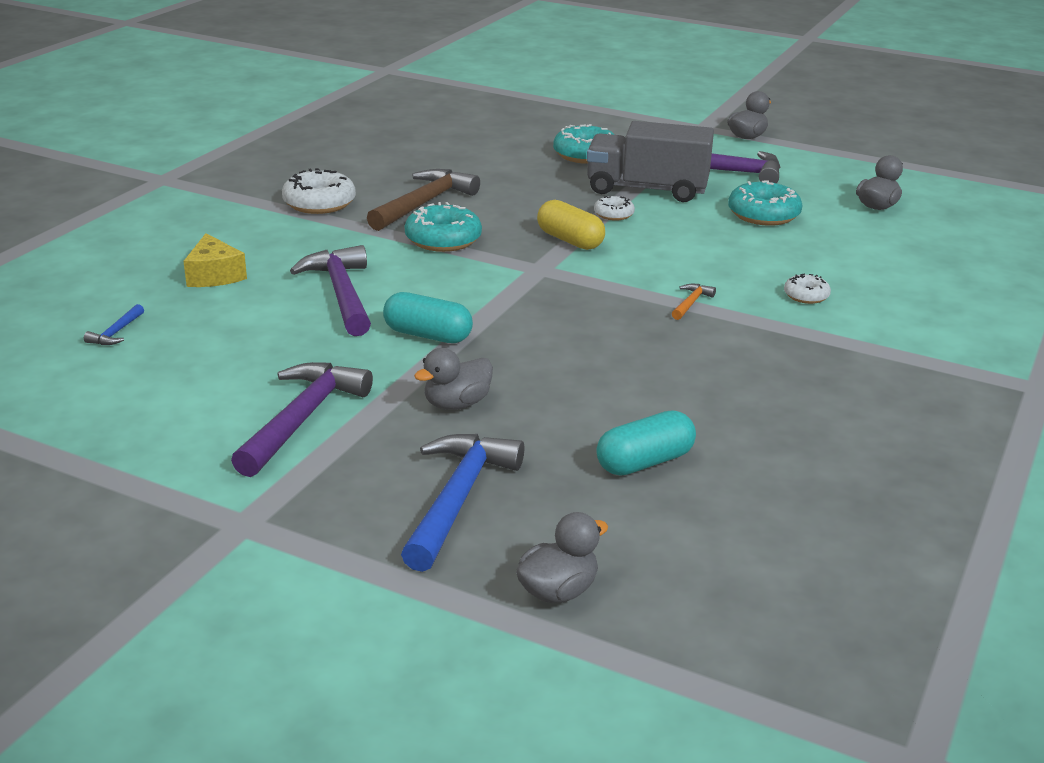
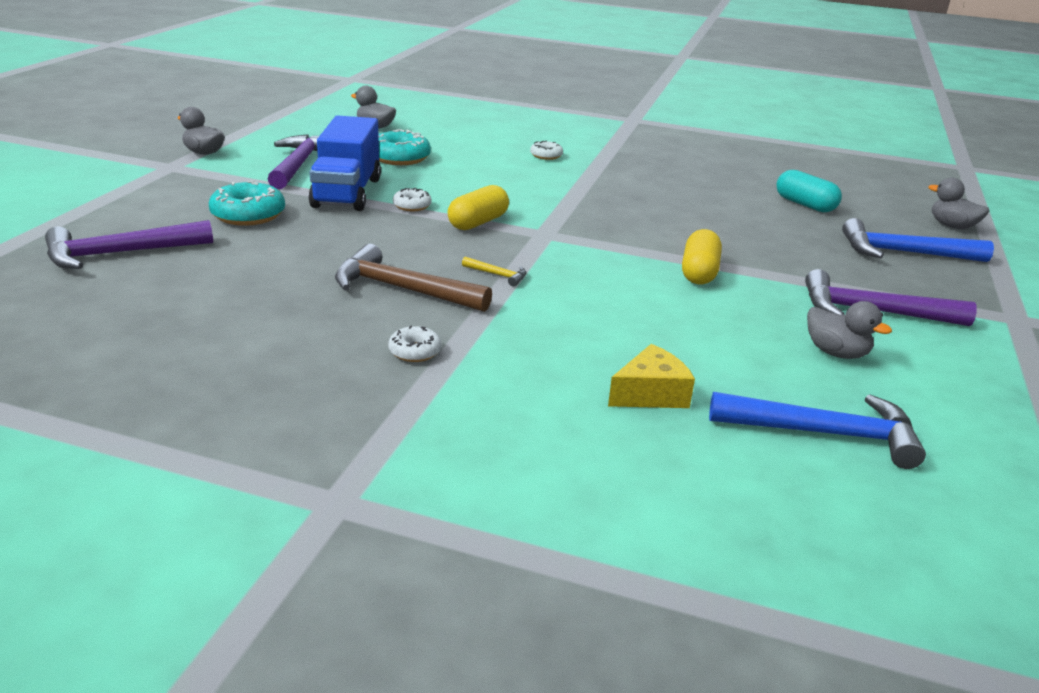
camera: 100 degrees left, 0 degrees up
(116, 333) = (825, 434): blue hammer -> blue hammer, size x2.27
(319, 203) = (415, 351): white donut -> white donut, size x0.55
(341, 293) = (647, 316): purple hammer -> purple hammer (119, 254)
(427, 335) = (699, 272): turquoise capsule -> yellow capsule
(443, 240) = (498, 275): turquoise donut -> yellow hammer
(456, 404) = (794, 257): grey duck -> grey duck (836, 353)
(647, 189) = (347, 193): grey truck -> blue truck
(691, 303) = (578, 186): orange hammer -> none

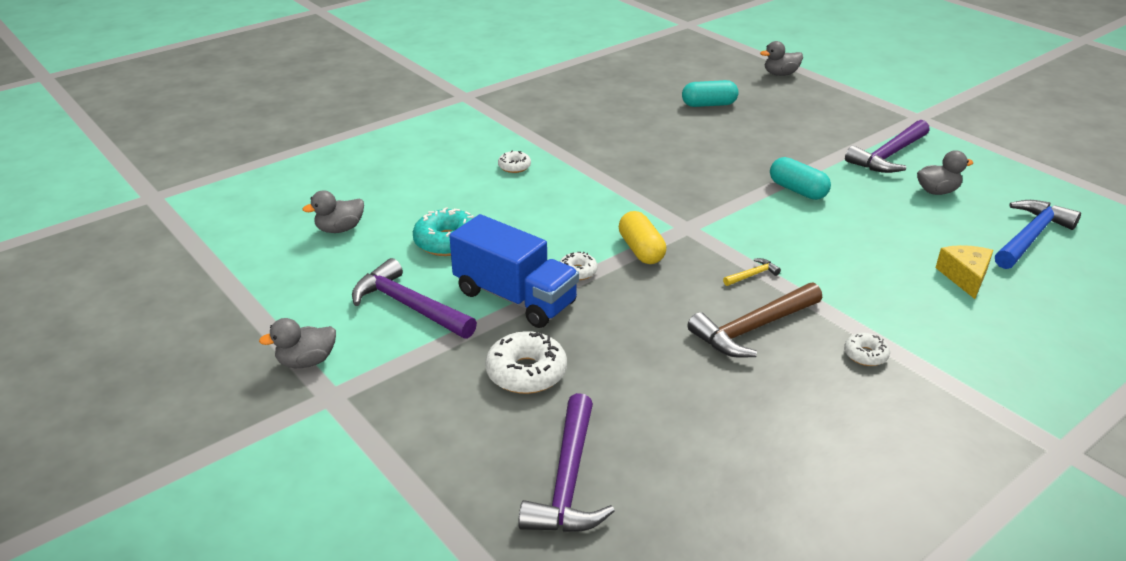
camera: 55 degrees left, 5 degrees up
(248, 215) = (526, 372): turquoise donut -> white donut
(699, 272) = (797, 190): yellow capsule -> turquoise capsule
(903, 253) = (811, 108): blue hammer -> none

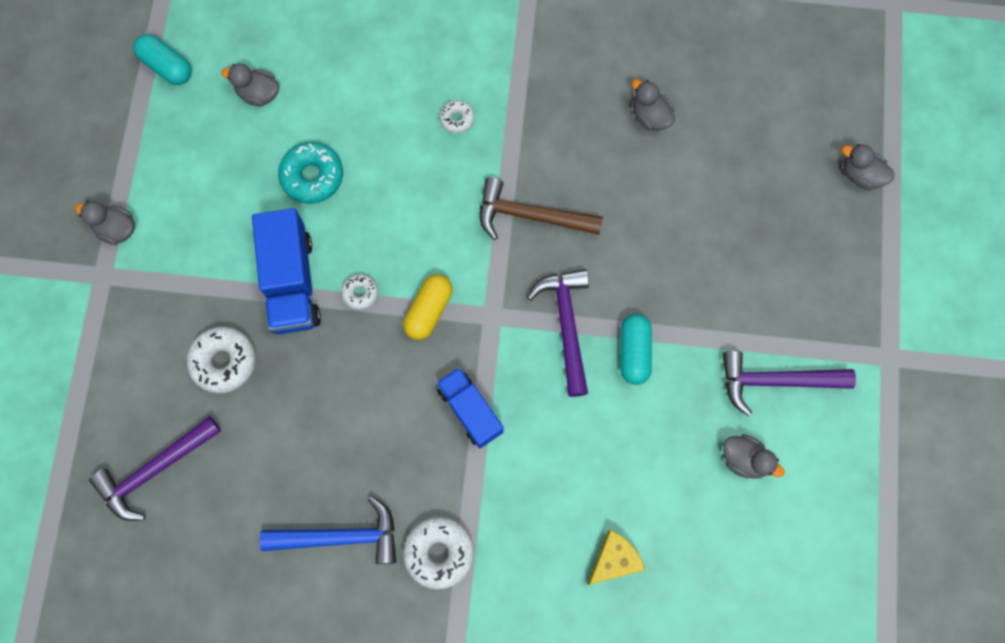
camera: 45 degrees right, 40 degrees up
(408, 306) = (221, 228): purple hammer -> purple hammer (566, 325)
(634, 109) = (650, 116): none -> grey duck
(709, 105) = (724, 167): turquoise capsule -> turquoise capsule (167, 66)
(752, 275) = (470, 410): yellow hammer -> blue truck
(752, 329) = (401, 460): brown hammer -> brown hammer (530, 216)
(865, 355) = (439, 553): white donut -> white donut, size x1.80
(1030, 236) = (733, 575): blue hammer -> blue hammer (341, 536)

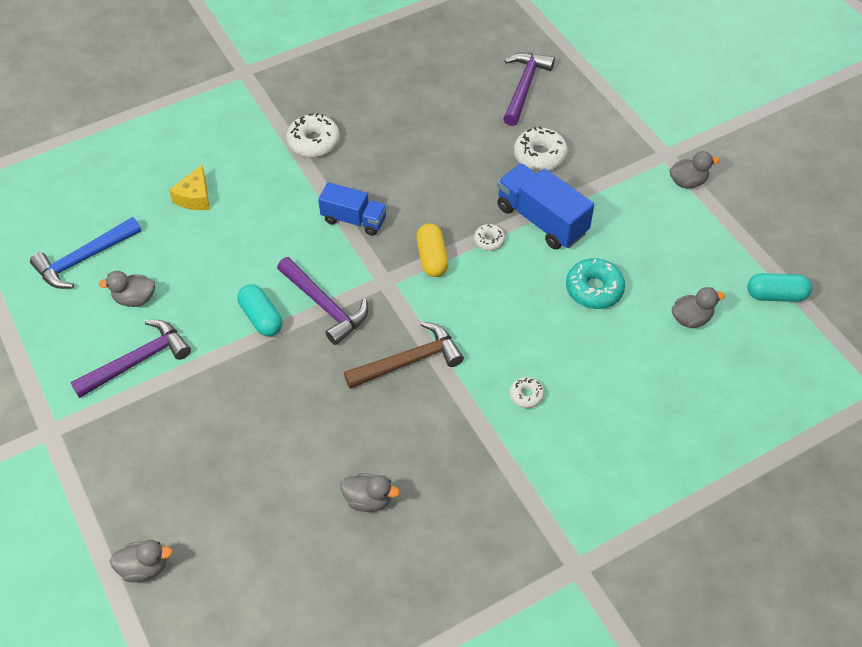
camera: 145 degrees right, 20 degrees down
(341, 536) = (382, 118): blue hammer -> blue hammer (84, 259)

